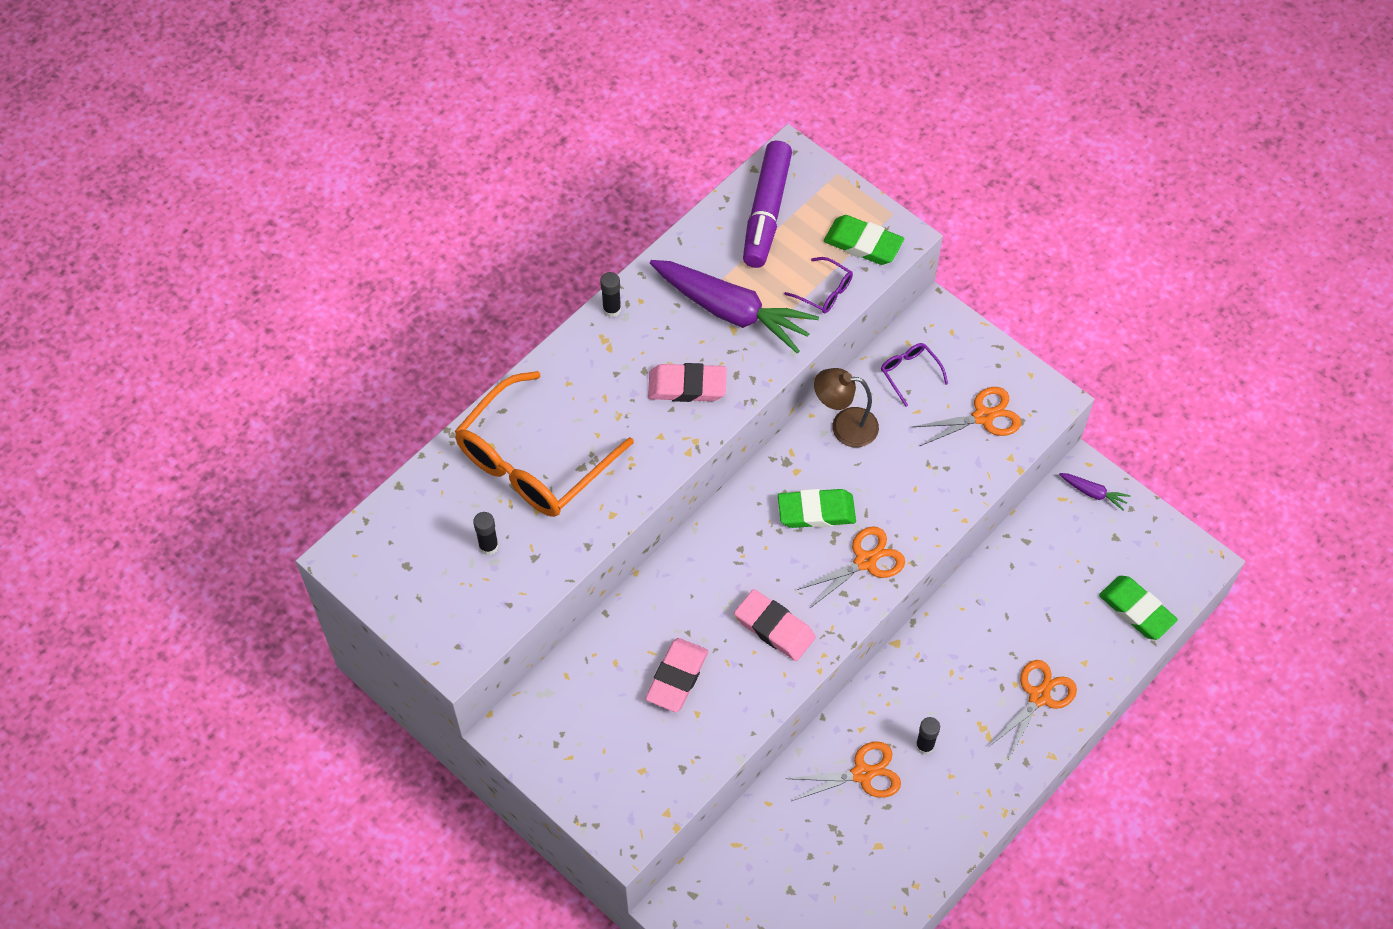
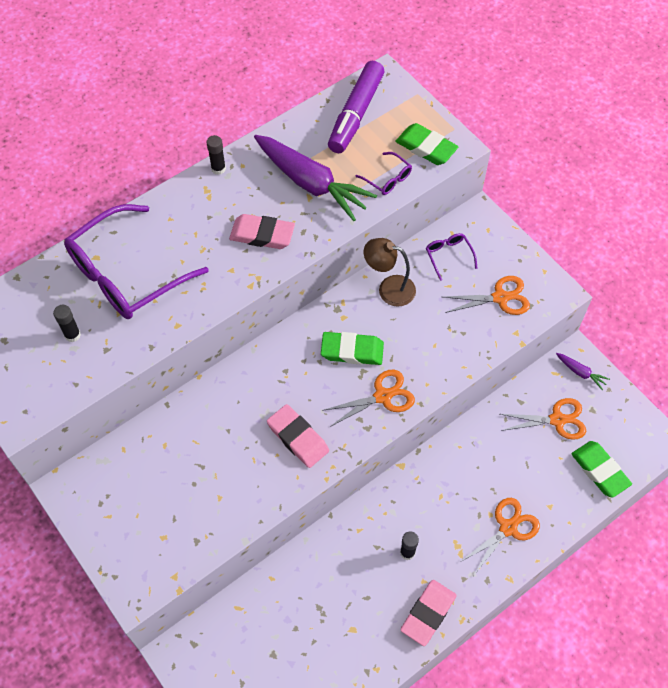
camera: 10 degrees right, 0 degrees up
(534, 460) = (127, 273): orange glasses -> purple glasses
(677, 677) = (210, 465): pink eraser -> pink eraser (428, 613)
(862, 774) = (352, 567): orange scissors -> orange scissors (557, 420)

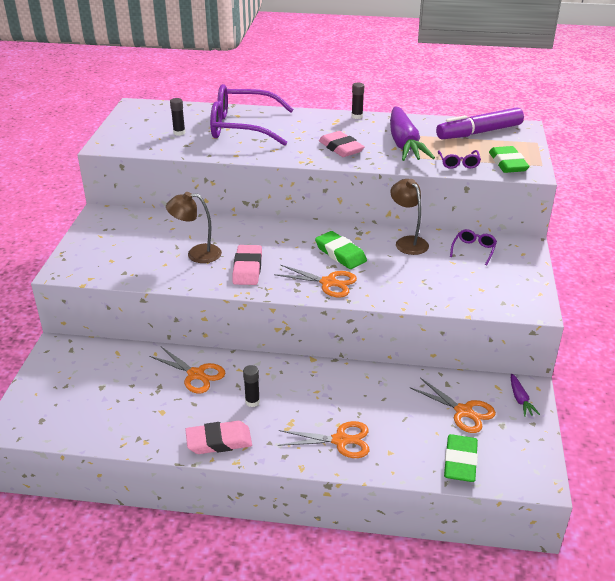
camera: 45 degrees right, 25 degrees down
(231, 459) = (197, 254): none -> brown lamp
(500, 297) = (484, 287): orange scissors -> orange scissors (196, 374)

